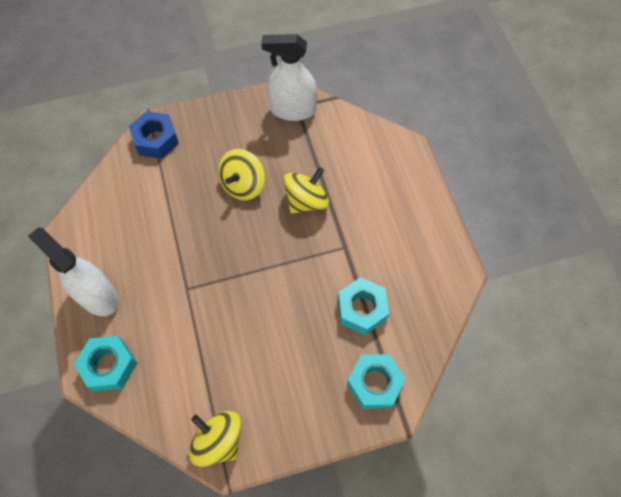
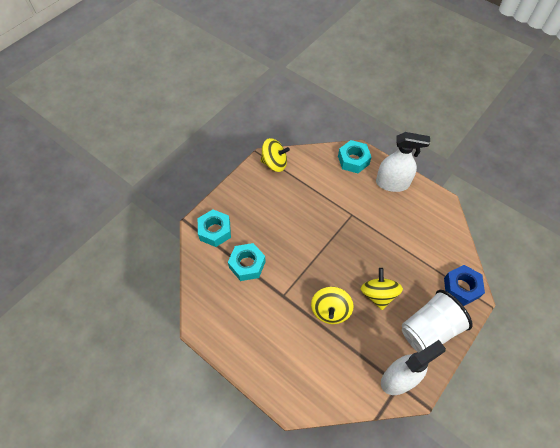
camera: 145 degrees right, 5 degrees down
(226, 127) = (429, 329): none -> white cup

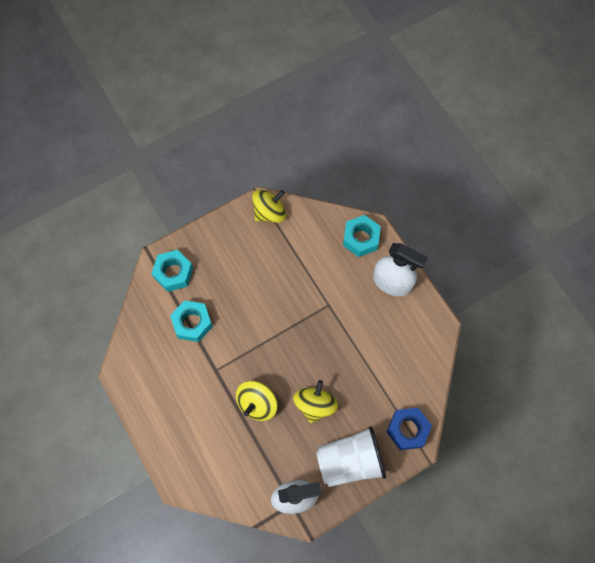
camera: 20 degrees right, 10 degrees up
(274, 163) = (269, 213): yellow spinning top -> yellow spinning top turned 60 degrees counterclockwise

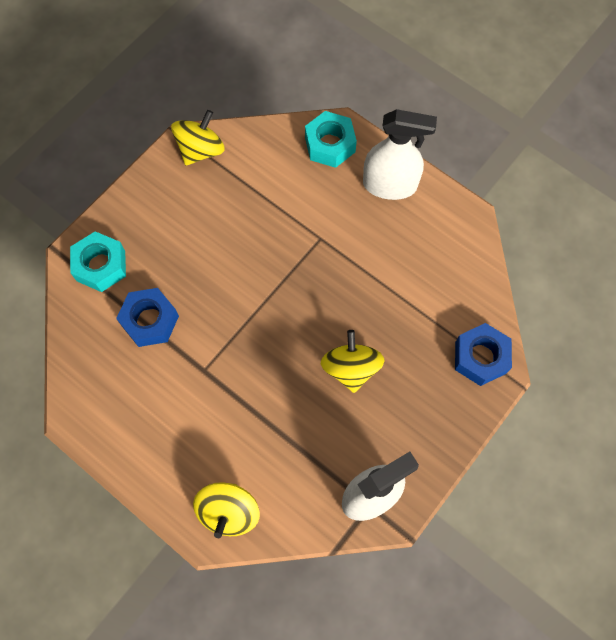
camera: 20 degrees left, 0 degrees up
(192, 323) = (150, 321): turquoise nut -> blue nut
(257, 404) = (275, 393): yellow spinning top -> yellow spinning top (229, 512)
(350, 461) = (423, 423): white cup -> none

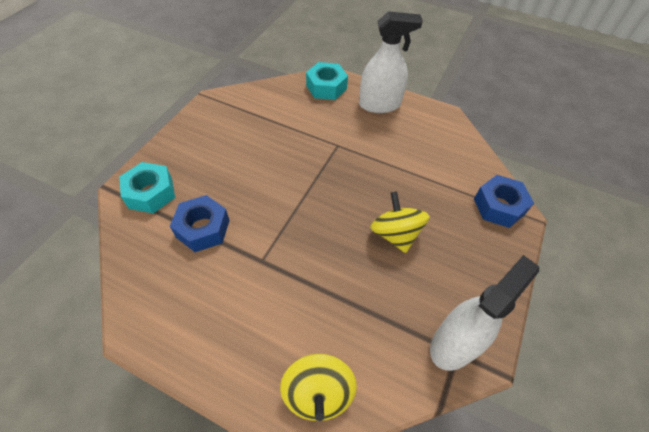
camera: 15 degrees left, 15 degrees down
(201, 150) = (226, 103): yellow spinning top -> none

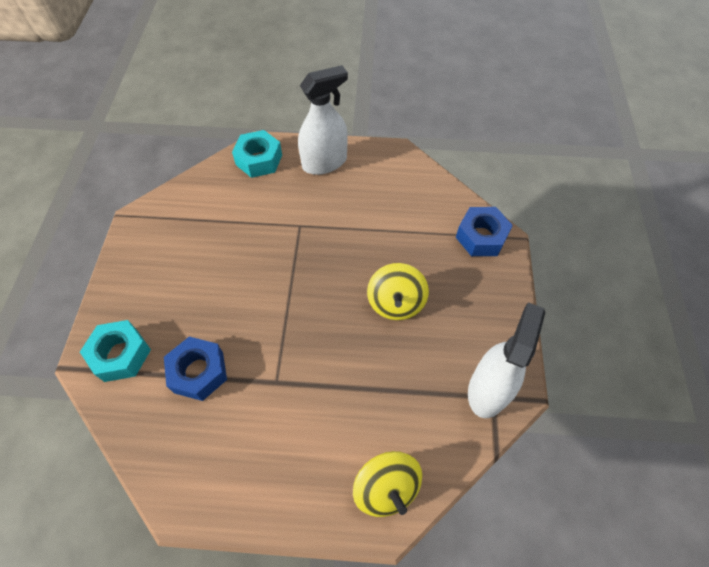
camera: 20 degrees left, 5 degrees up
(395, 234) = (396, 303): yellow spinning top -> yellow spinning top turned 135 degrees counterclockwise

